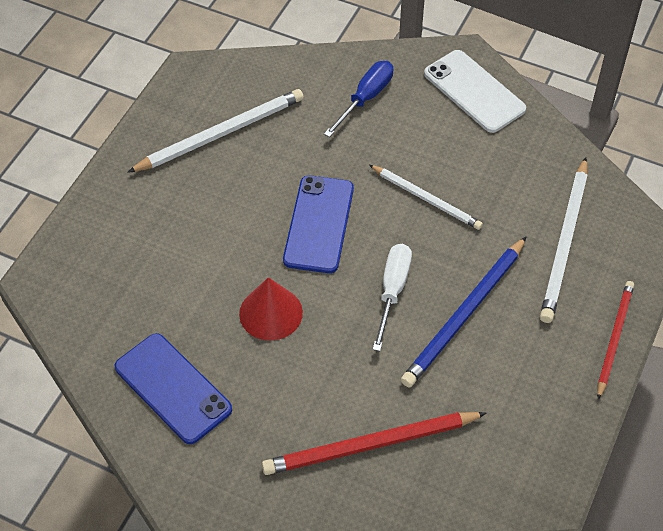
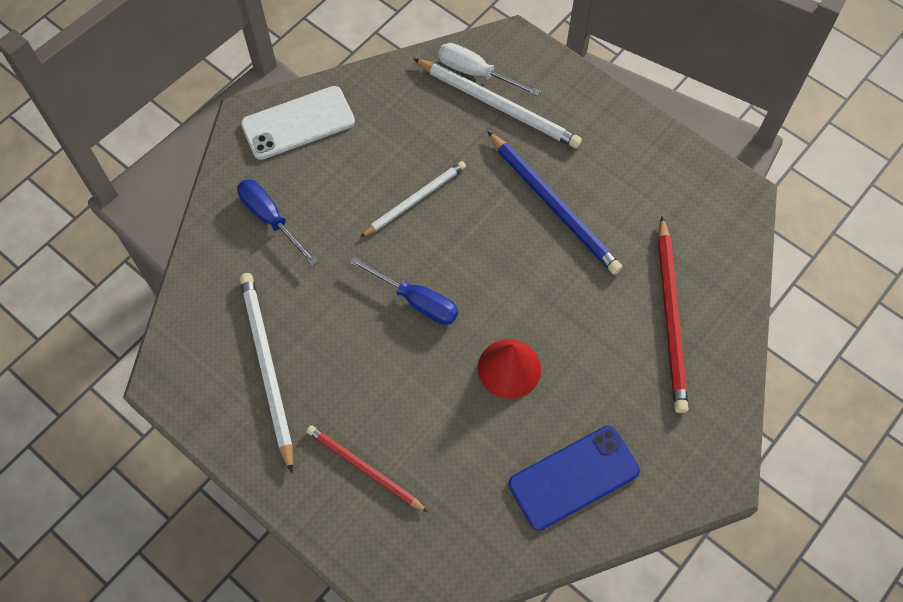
camera: 75 degrees left, 10 degrees up
(319, 224) = (416, 300): blue phone -> blue screwdriver
(392, 291) = (513, 257): white screwdriver -> white screwdriver (476, 73)
(614, 338) = (606, 102): red pencil -> red pencil (364, 468)

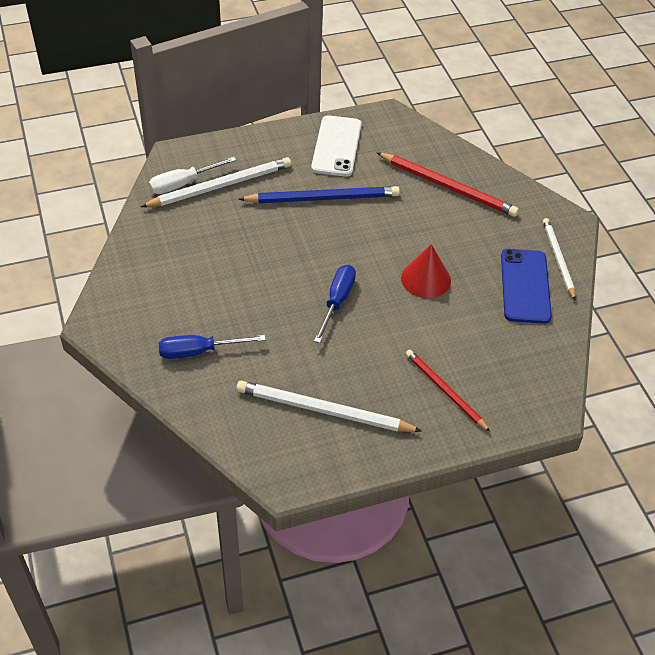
camera: 60 degrees left, 15 degrees down
(298, 123) = (129, 297): white phone -> white phone (336, 146)
(364, 468) = (445, 391): red pencil -> red pencil turned 75 degrees clockwise
(415, 200) = (256, 264): white pencil -> white pencil (558, 259)
(416, 300) = (337, 301): blue screwdriver -> blue screwdriver turned 45 degrees counterclockwise

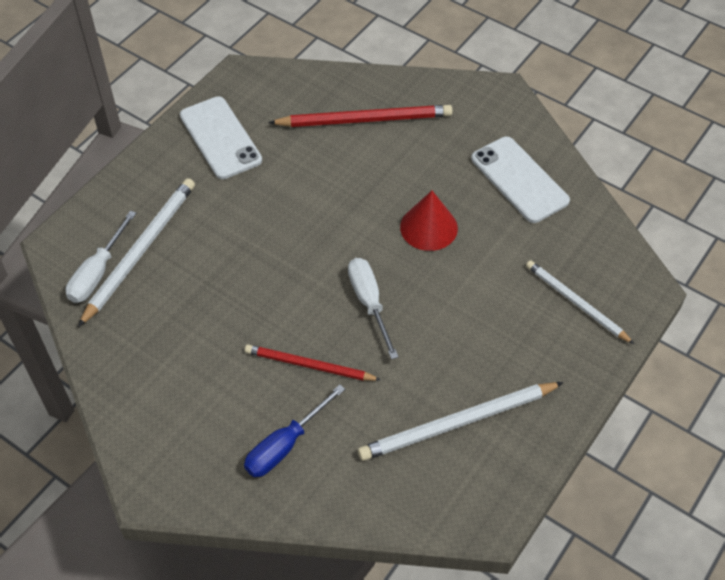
camera: 35 degrees left, 5 degrees up
(323, 198) = (257, 202): blue pencil -> none
(337, 301) = (369, 303): blue screwdriver -> white screwdriver
(445, 391) = (543, 328): red pencil -> red pencil (309, 365)
(525, 286) = (519, 180): blue phone -> white phone
(558, 259) = (523, 135): white pencil -> white pencil (576, 303)

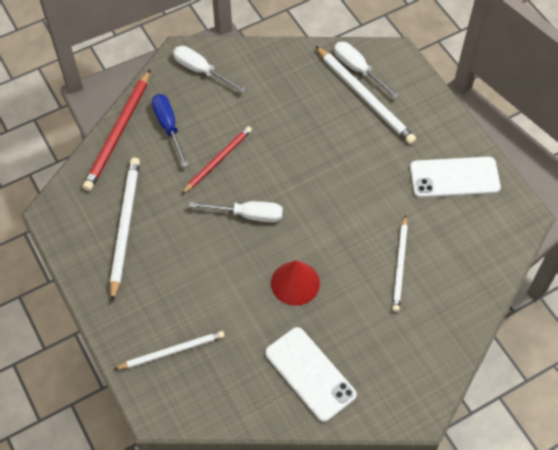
camera: 115 degrees right, 5 degrees up
(171, 449) = (201, 71): none -> white screwdriver
(355, 149) = (400, 265): none -> white pencil
(365, 120) = (430, 286): red pencil -> red pencil (118, 133)
(519, 180) = (310, 374): white phone -> white phone turned 60 degrees clockwise

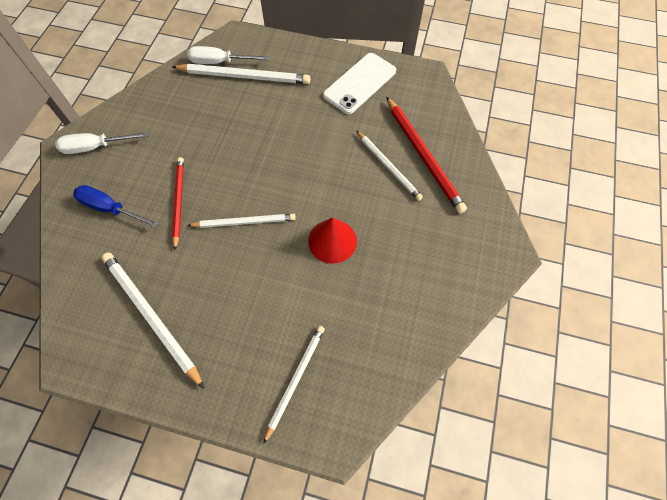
camera: 45 degrees left, 5 degrees up
(118, 133) = (68, 247): red pencil -> red pencil (423, 156)
(248, 215) = (244, 222): white screwdriver -> white pencil
(310, 374) = (413, 296): white phone -> none

